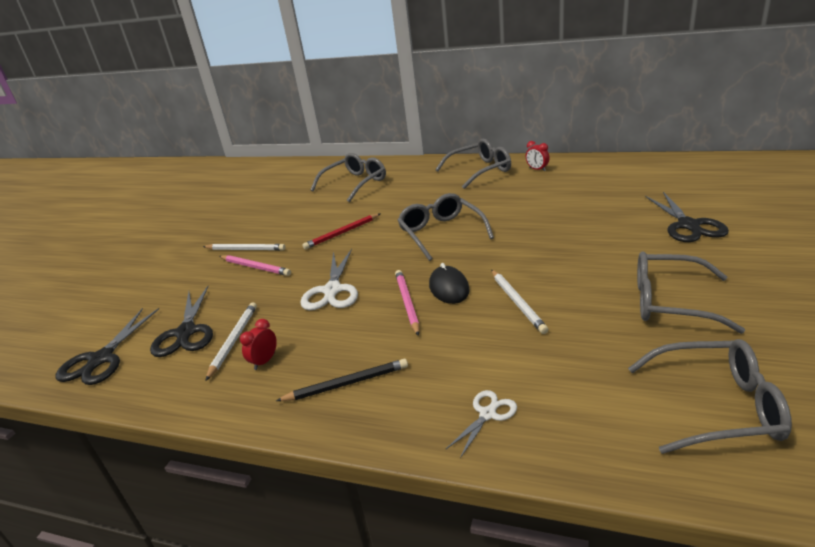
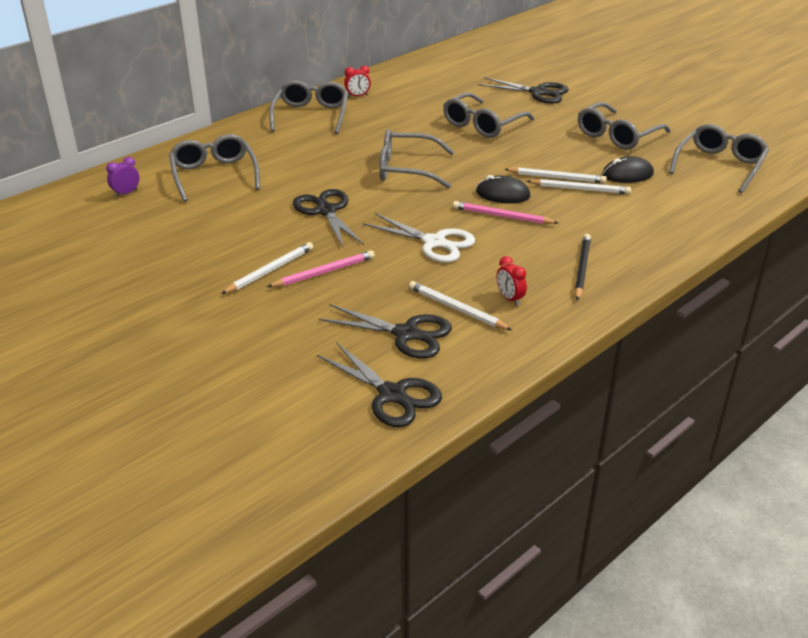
camera: 65 degrees left, 5 degrees up
(308, 175) = (126, 193): none -> purple clock
(342, 233) = (326, 211): red pencil -> black scissors
(487, 414) = (666, 228): white scissors -> none
(510, 324) = (580, 189): none -> white pencil
(570, 229) = (482, 125): none -> grey glasses
(585, 341) = (627, 174): none -> black mouse

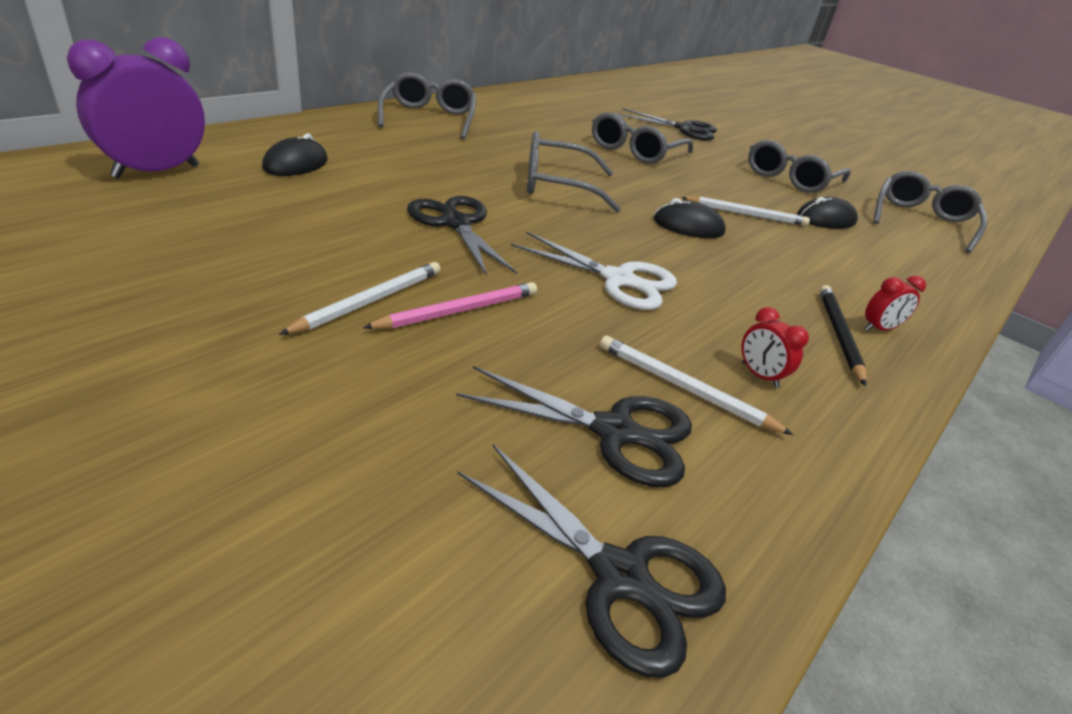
camera: 10 degrees left, 0 degrees up
(126, 193) = (157, 171): purple clock -> purple clock, size x2.23
(214, 175) = (296, 164): grey glasses -> black mouse
(357, 96) = (484, 107): red clock -> red clock (879, 329)
(502, 216) = (698, 253): pink pencil -> none
(580, 189) = (780, 230): white pencil -> none

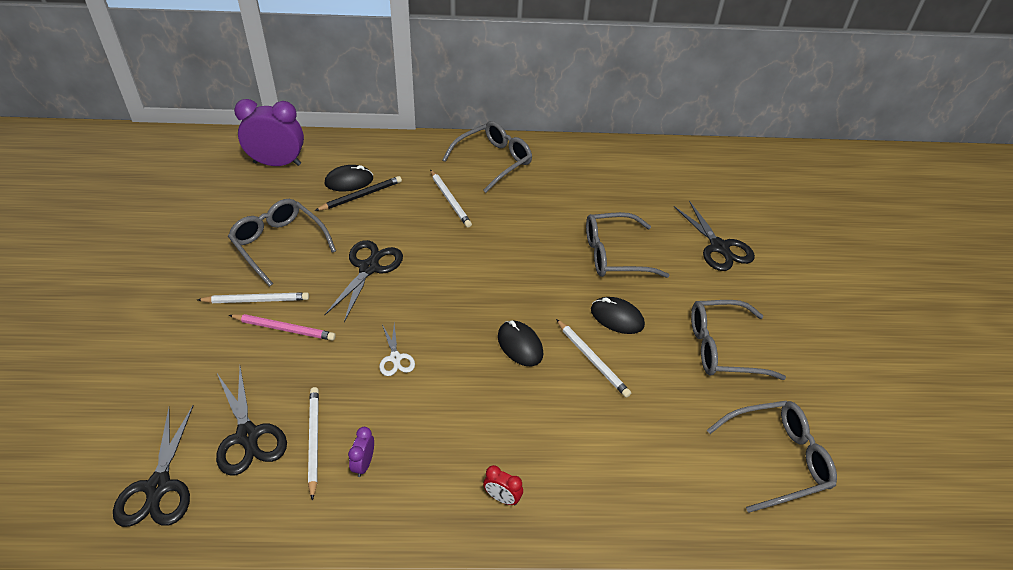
camera: 50 degrees right, 10 degrees up
(439, 152) = (450, 200): none -> white pencil
(557, 185) = (484, 264): grey glasses -> grey glasses (279, 244)
(618, 279) = (395, 358): white scissors -> white scissors, size x0.57
(759, 375) = (364, 464): red clock -> purple clock
(825, 219) = (664, 402): black mouse -> black mouse (617, 317)
(839, 335) = (463, 480): black pencil -> black pencil (361, 196)

